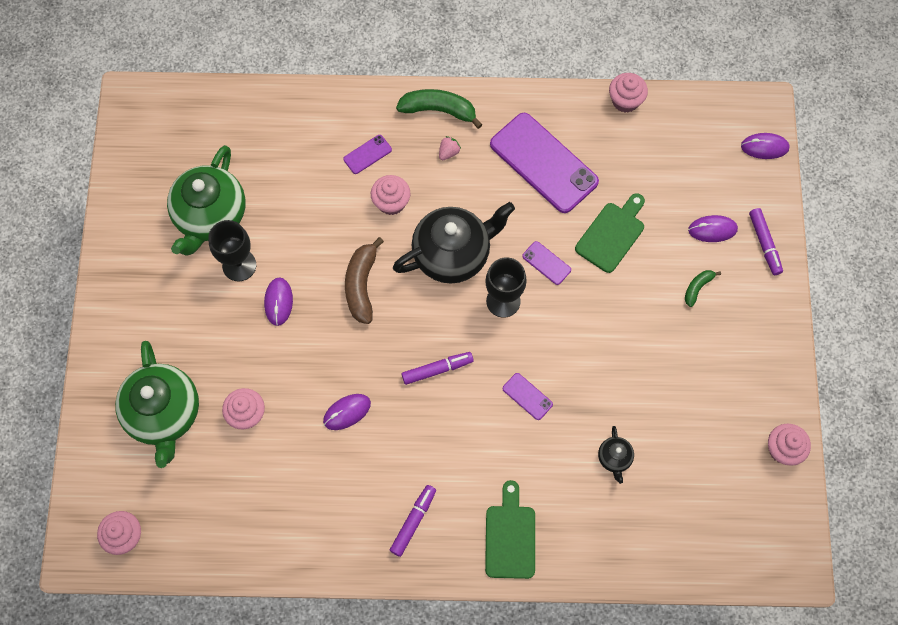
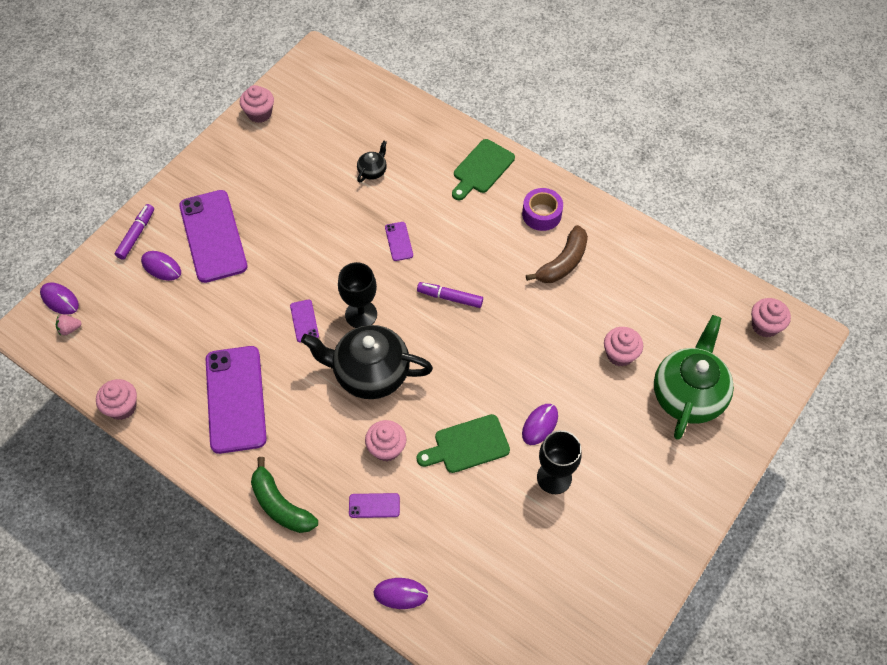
camera: 145 degrees left, 10 degrees down
(210, 216) = (553, 540): green teapot -> none
(347, 412) = (540, 310): purple mouse -> purple mouse (400, 594)
(361, 285) = (462, 395): brown banana -> brown banana (562, 263)
(413, 521) = (541, 214): purple marker -> purple tape
(448, 152) = (304, 460): pink strawberry -> pink strawberry (70, 329)
(612, 234) = (236, 310): green cutting board -> green cutting board (467, 445)
(697, 288) = (213, 236): green banana -> purple phone

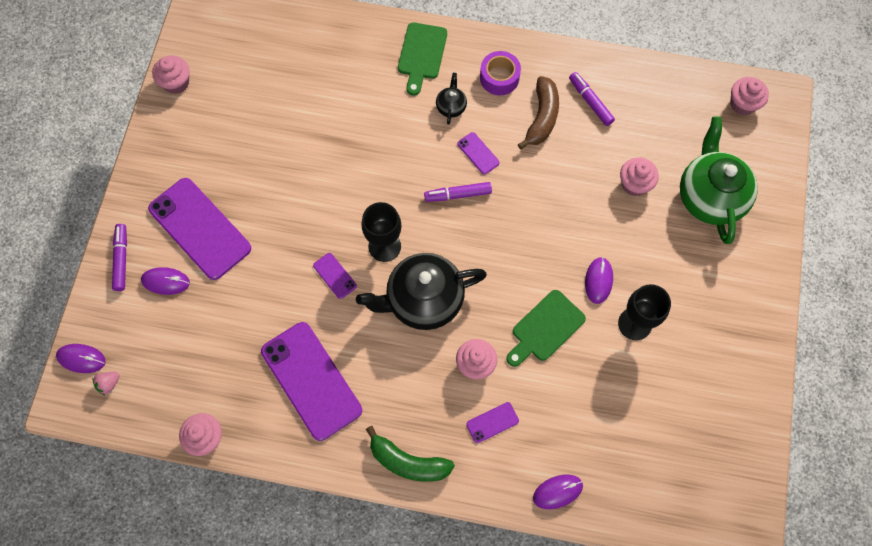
camera: 25 degrees left, 10 degrees up
(372, 171) = (320, 98): black teapot -> black teapot (451, 107)
(399, 241) = (382, 159): purple phone -> purple phone (478, 153)
(616, 266) = (590, 102): none -> purple marker

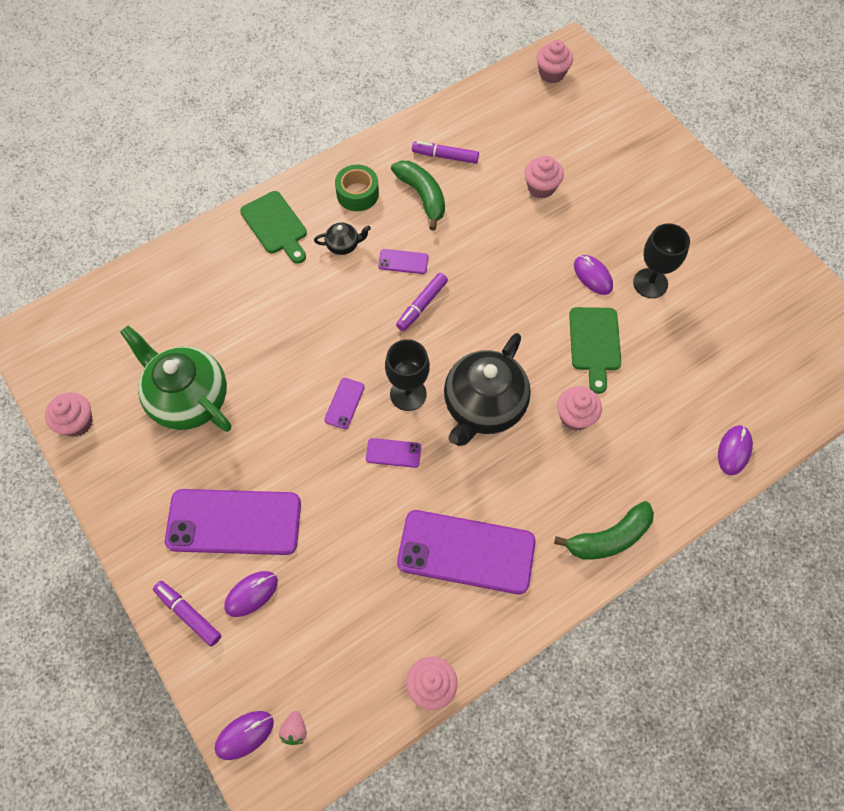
camera: 45 degrees left, 5 degrees down
(451, 107) = (343, 245): black teapot -> black teapot turned 120 degrees clockwise
(492, 422) = (635, 447): purple phone -> purple phone (344, 403)
(499, 78) = (357, 194): purple tape -> green tape
(542, 117) = (422, 196): brown banana -> green banana
(709, 197) = (600, 153): green teapot -> green teapot (188, 398)

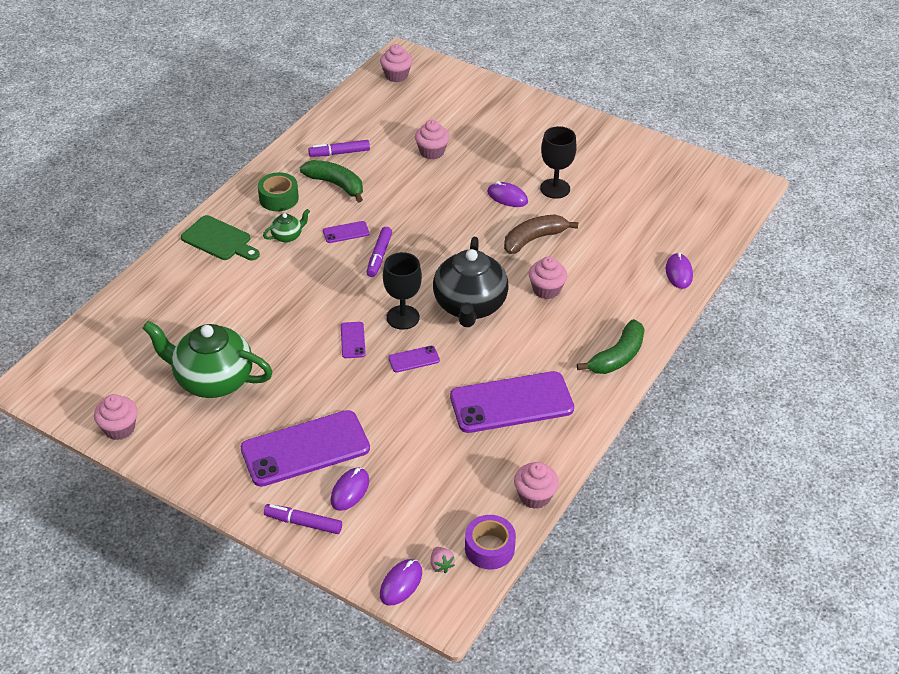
camera: 25 degrees left, 20 degrees down
(343, 245) = (287, 236): black teapot -> green teapot
(353, 732) = (489, 548): none -> purple tape
(594, 343) = (534, 239): green cutting board -> brown banana

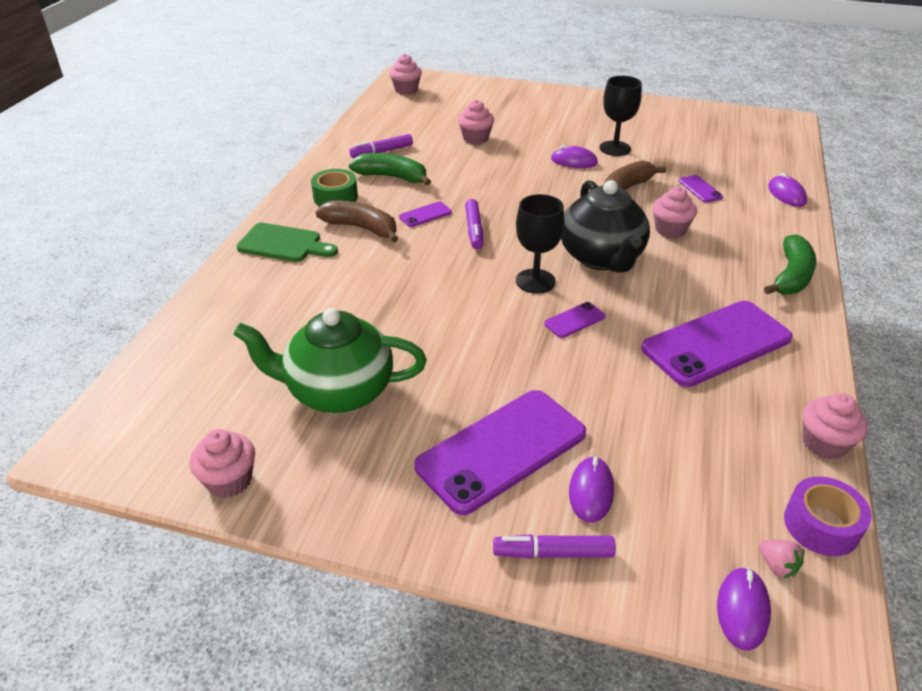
camera: 15 degrees left, 5 degrees down
(287, 236) = (362, 228): green teapot -> brown banana
(353, 340) = (491, 314): purple phone -> purple phone (700, 189)

